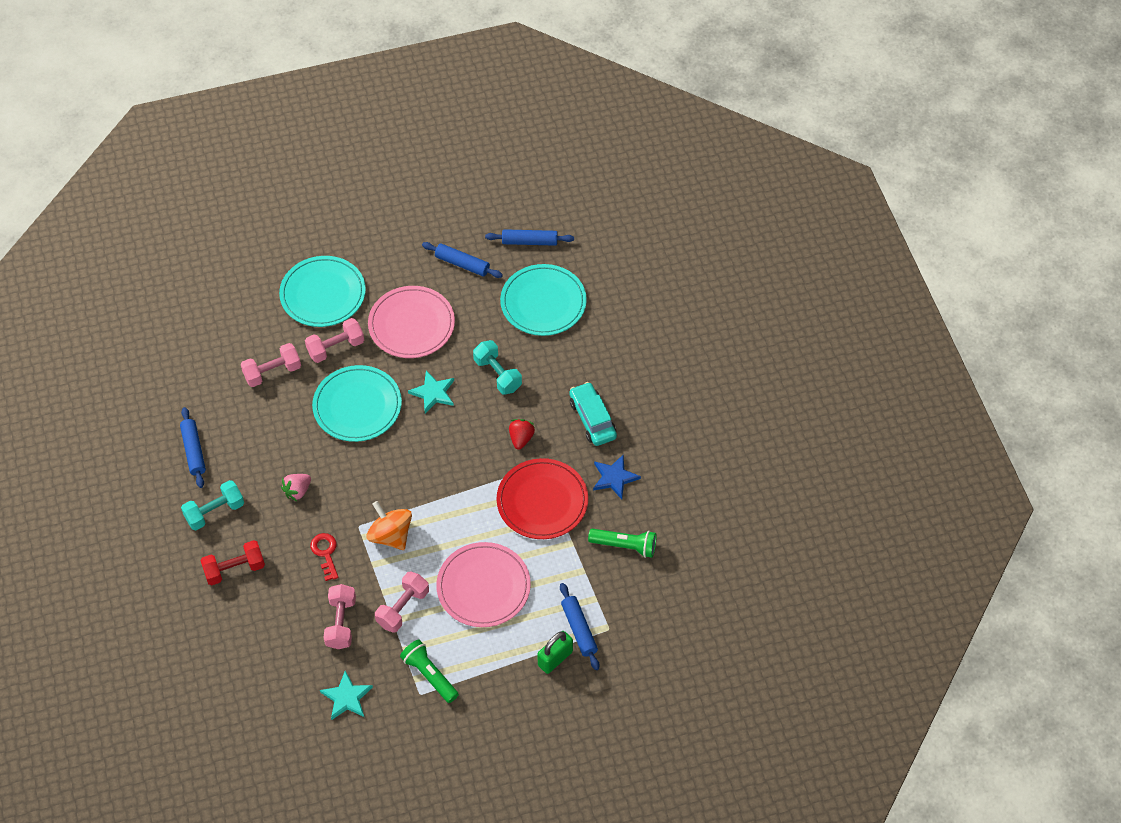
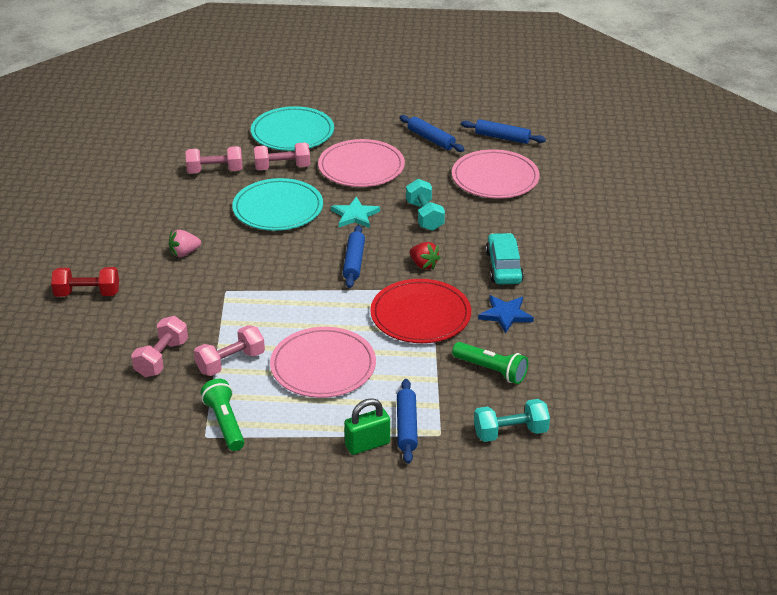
camera: 20 degrees right, 20 degrees down
(193, 451) = (109, 205): blue rolling pin -> blue rolling pin (354, 262)
(214, 512) = (98, 250): turquoise dumbbell -> turquoise dumbbell (510, 432)
(325, 553) = (181, 303): red key -> none
(346, 697) = (128, 419): turquoise star -> none
(390, 535) = (252, 305): orange spinning top -> none
(521, 438) = (423, 265): red strawberry -> red strawberry turned 105 degrees clockwise
(543, 302) = (495, 178): turquoise plate -> pink plate

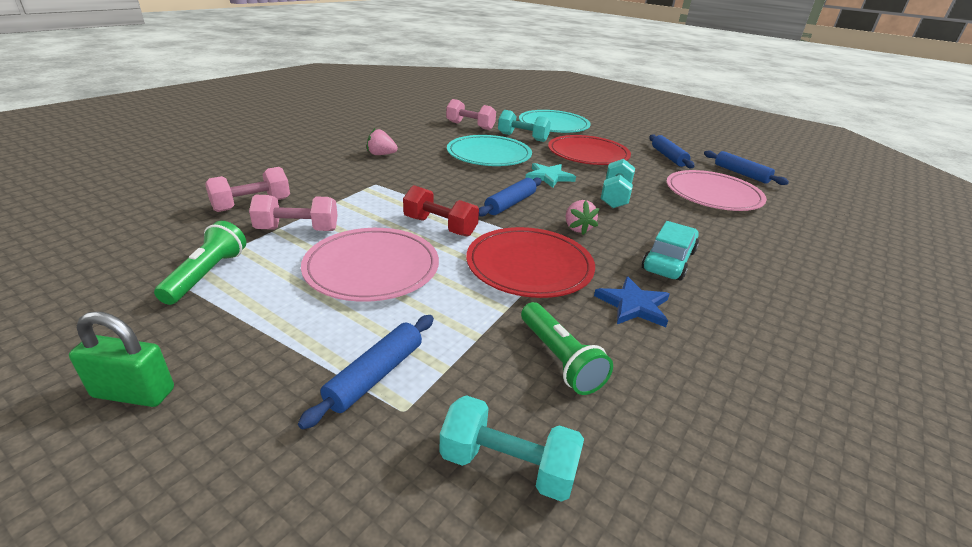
camera: 30 degrees right, 5 degrees down
(87, 293) = (278, 152): red dumbbell -> red dumbbell (440, 226)
(282, 167) = (522, 137): pink dumbbell -> turquoise dumbbell
(361, 167) = (588, 154): pink plate -> red plate
(367, 444) = (301, 373): green padlock -> green padlock (134, 393)
(423, 265) = (577, 228): red strawberry -> pink strawberry

